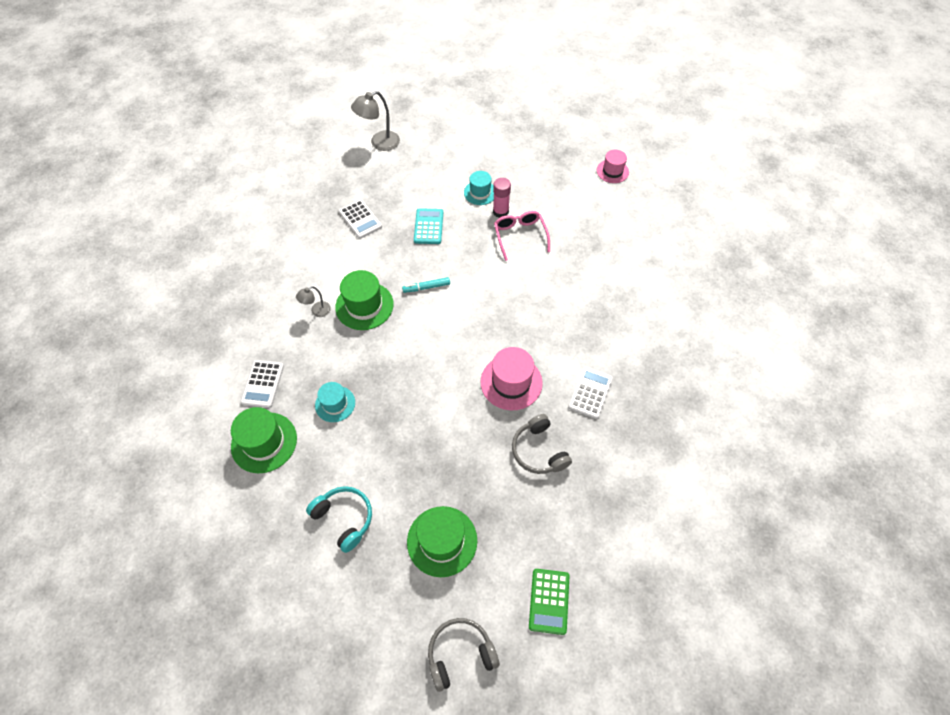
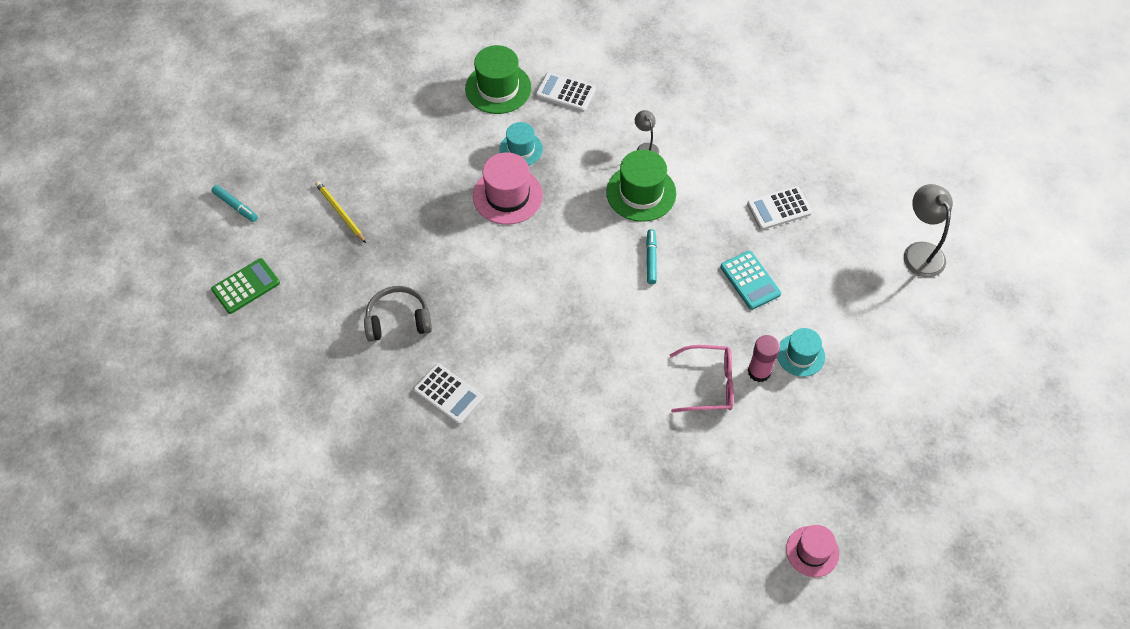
camera: 105 degrees right, 0 degrees up
(344, 518) = (395, 140): turquoise headphones -> none
(428, 226) = (750, 280): turquoise calculator -> turquoise calculator turned 45 degrees clockwise
(442, 541) = (340, 213): green hat -> yellow pencil
(460, 654) = (235, 206): grey headphones -> turquoise marker
(511, 382) = (490, 315): pink hat -> pink hat (507, 195)
(549, 601) = (246, 286): green calculator -> green calculator turned 120 degrees clockwise

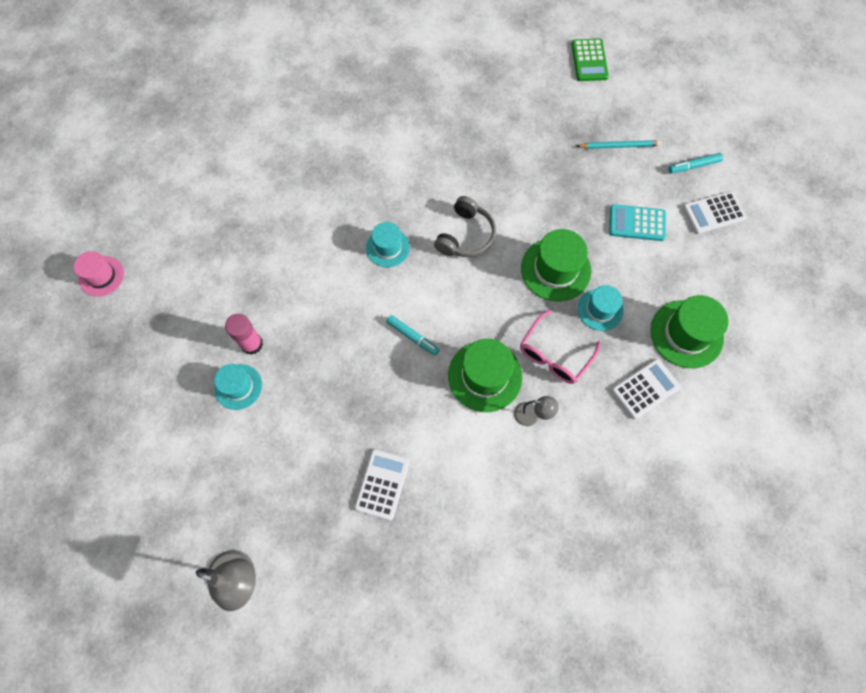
camera: 125 degrees right, 10 degrees up
(235, 206) = (672, 85): turquoise marker -> turquoise marker (694, 166)
(340, 213) = (619, 146): yellow pencil -> turquoise pencil
(398, 320) = (490, 134): grey headphones -> grey headphones (466, 235)
(448, 394) = (405, 132): white calculator -> white calculator (713, 213)
(507, 195) = (555, 269): pink hat -> green hat
(585, 328) = (388, 247): none -> turquoise hat
(709, 384) = (273, 301): pink glasses -> pink glasses (554, 354)
(750, 280) = (332, 400): turquoise calculator -> turquoise calculator (637, 223)

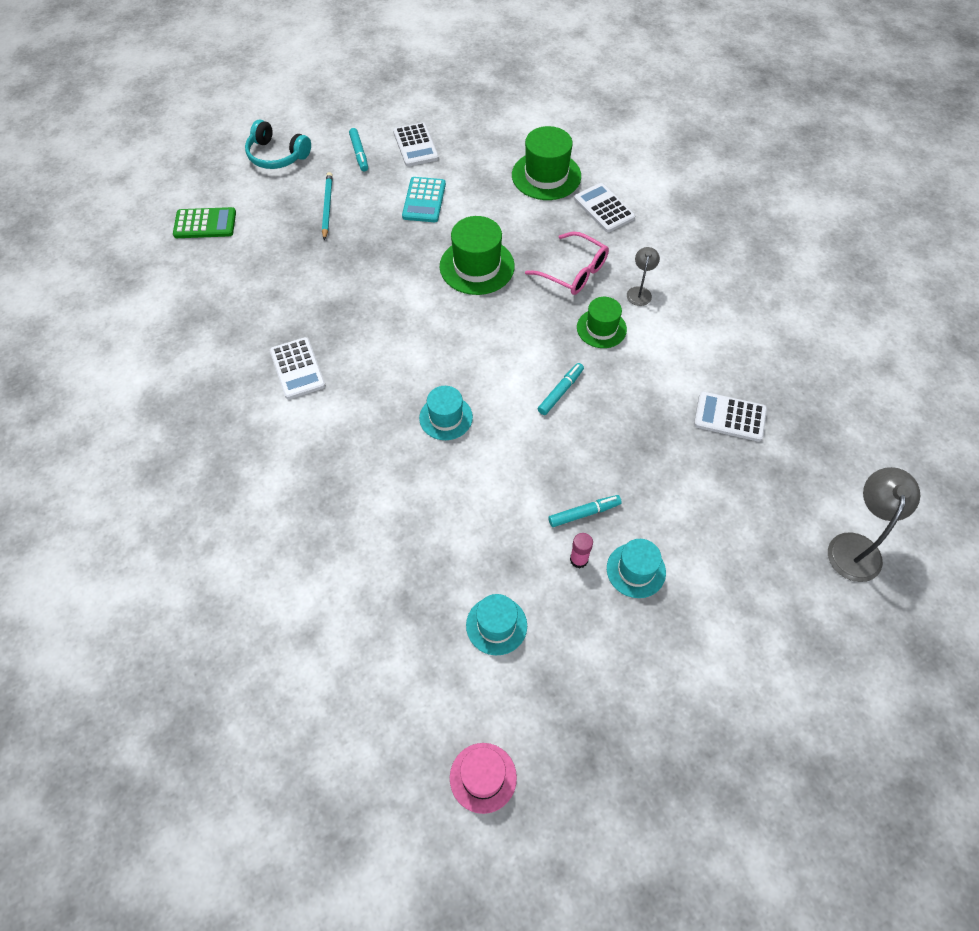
camera: 90 degrees left, 10 degrees down
(252, 344) = (579, 559): pink glue stick -> pink glue stick, size x0.66
(292, 350) = (584, 513): none -> turquoise marker
(437, 141) = (297, 368): none -> white calculator
(466, 235) = (432, 342): grey headphones -> none
(485, 376) = (601, 328): green hat -> green hat, size x0.64
(600, 309) = (522, 234): turquoise hat -> turquoise hat (496, 625)
(681, 101) = (277, 155): none -> turquoise headphones

